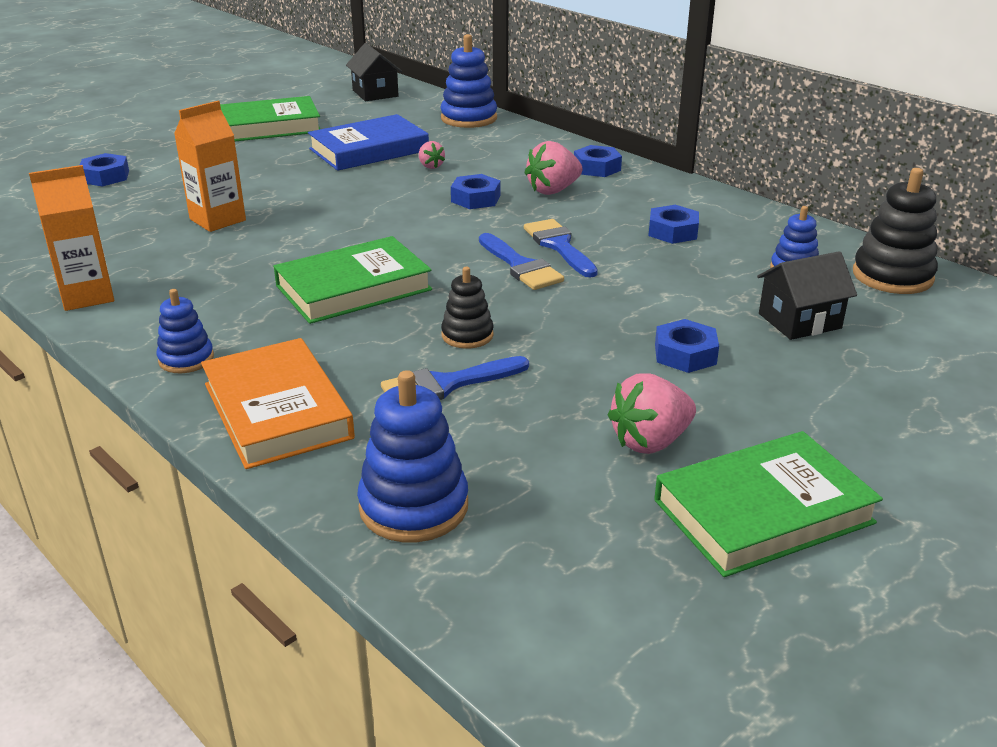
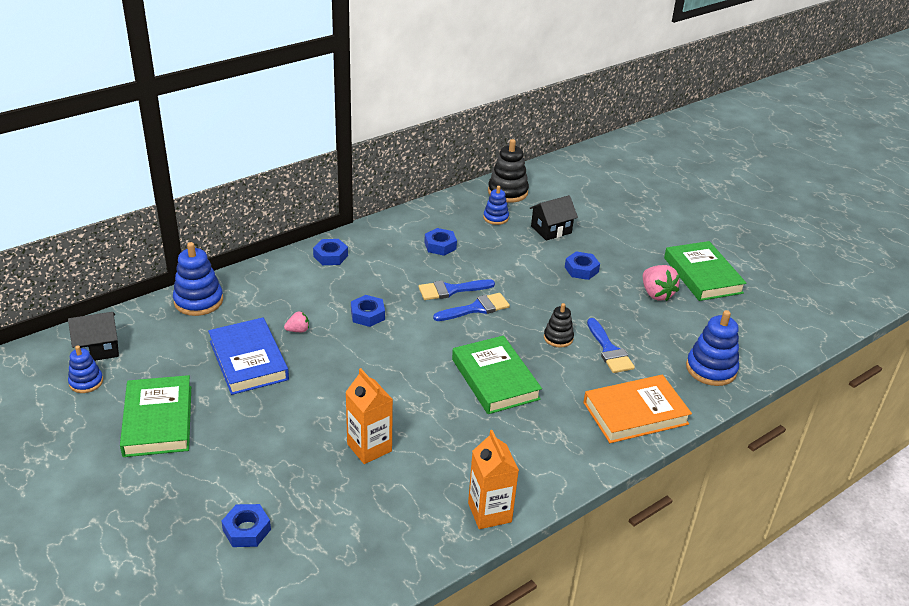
camera: 85 degrees left, 5 degrees up
(186, 359) = (580, 453): blue stacking toy -> blue stacking toy (86, 382)
(553, 190) = (364, 280): pink strawberry -> none
(799, 321) = (551, 229): black house -> black house turned 75 degrees clockwise

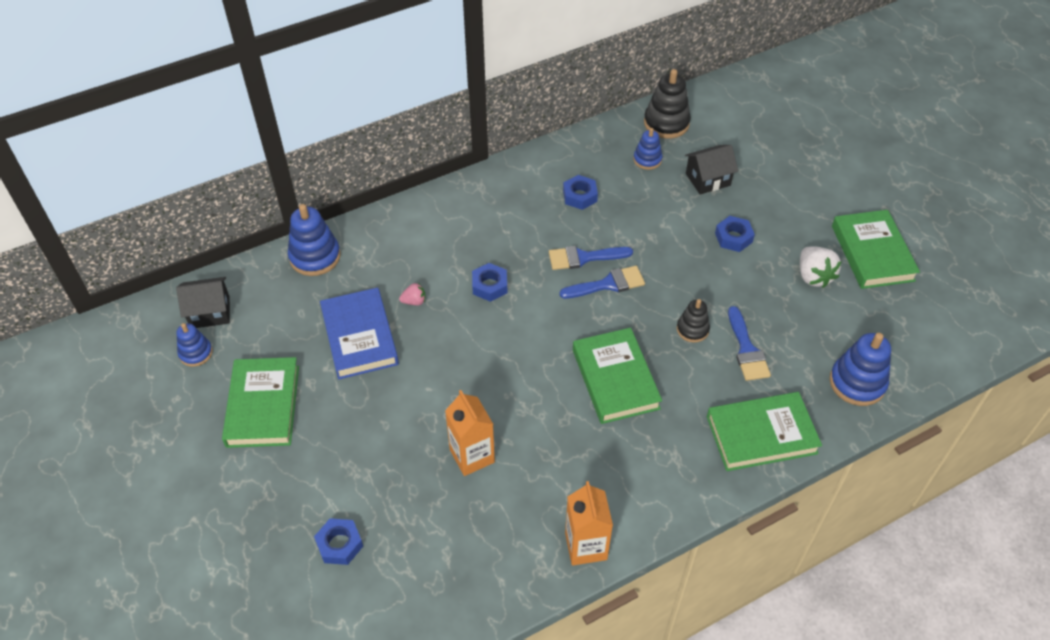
camera: 10 degrees right, 15 degrees up
(330, 256) = (459, 204): blue nut -> none
(635, 413) = (761, 434): orange book -> green book
(656, 294) = (813, 276): pink strawberry -> white strawberry

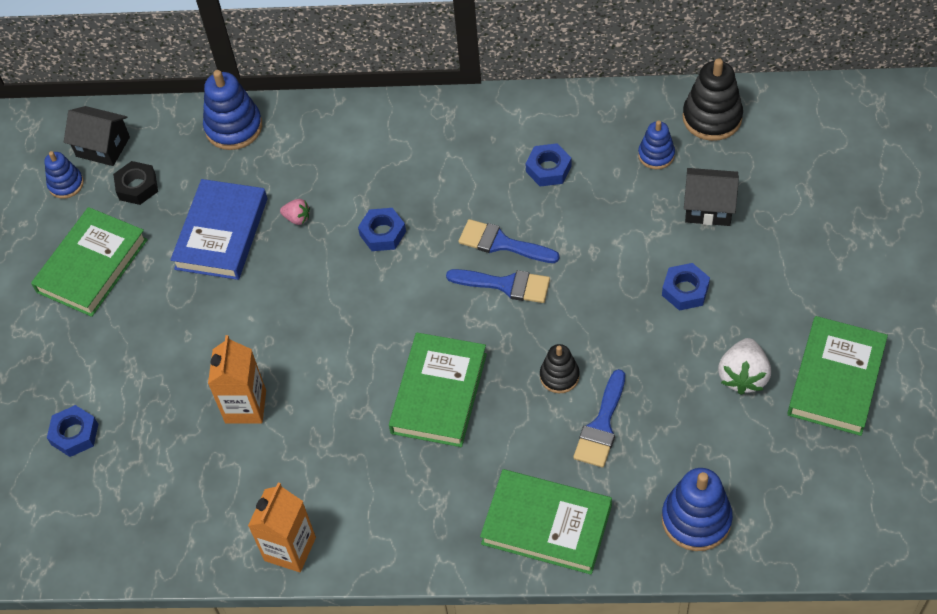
camera: 35 degrees right, 5 degrees up
(262, 330) = (137, 187): none -> black nut

